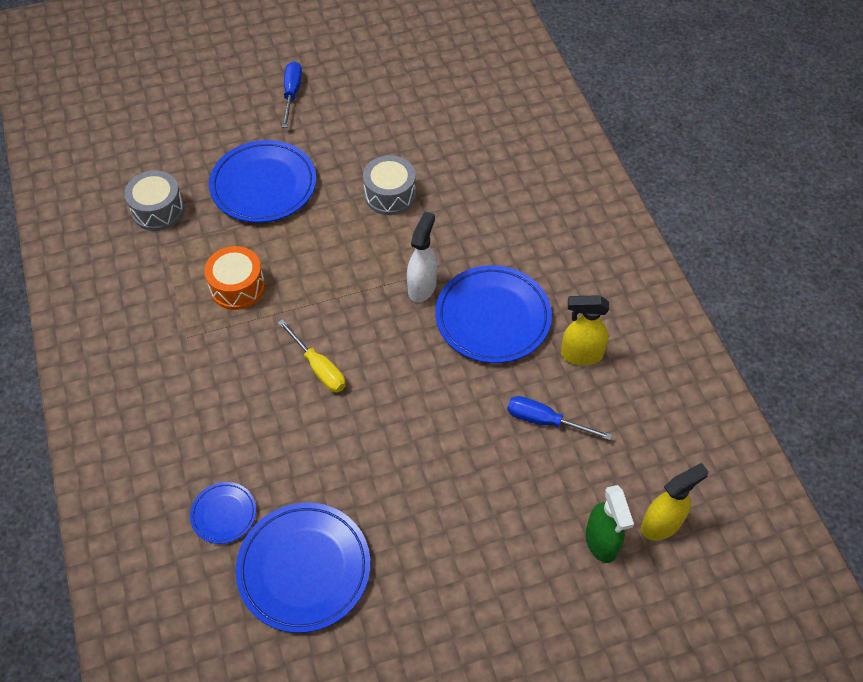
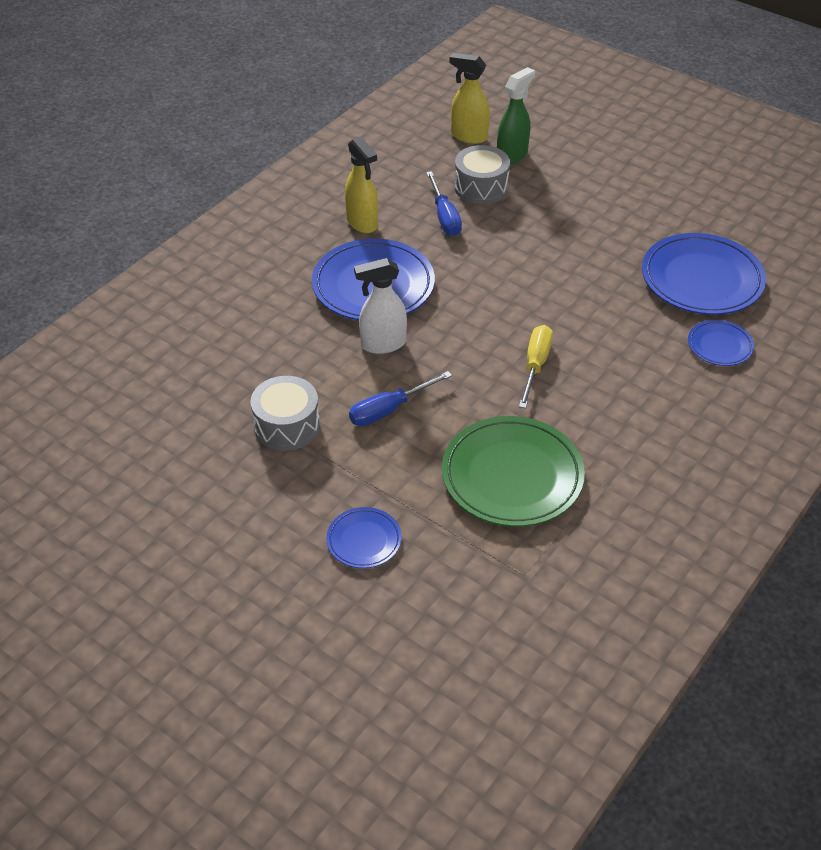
camera: 125 degrees left, 10 degrees down
(158, 210) = (485, 617): grey drum -> grey drum (481, 187)
(237, 287) = (512, 476): orange drum -> green plate
(264, 185) = (364, 540): blue plate -> blue plate, size x0.51
(292, 94) = (193, 608): blue screwdriver -> blue screwdriver (389, 410)

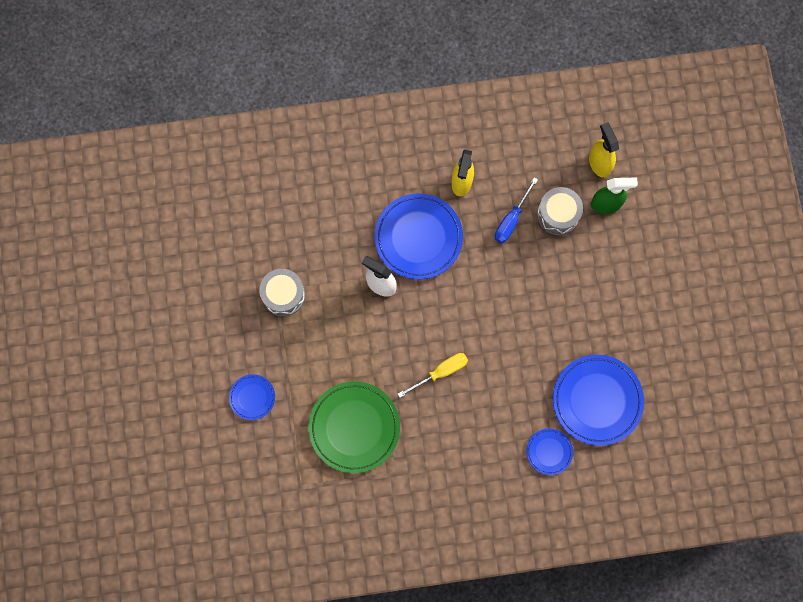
camera: 45 degrees right, 30 degrees up
(389, 410) = (340, 331): blue screwdriver -> none

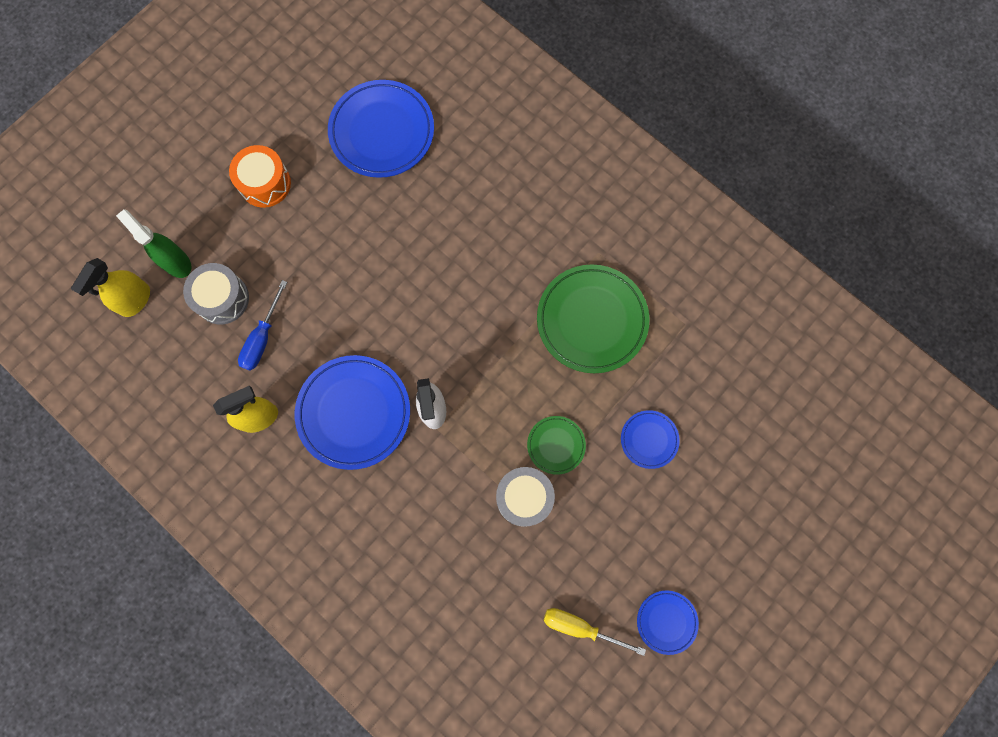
camera: 130 degrees left, 0 degrees up
(297, 339) = (556, 445): none -> green plate
(440, 372) = (472, 284): yellow screwdriver -> yellow screwdriver (580, 627)
(511, 220) = (262, 338): blue screwdriver -> blue screwdriver turned 120 degrees clockwise
(549, 452) = (464, 137): blue plate -> blue plate (666, 621)
(619, 297) = (265, 183): none -> orange drum

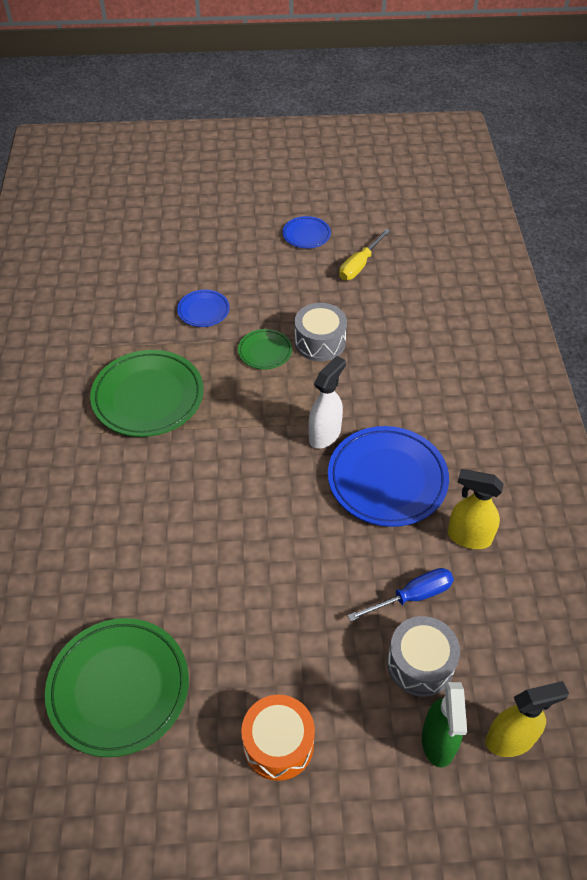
camera: 135 degrees left, 25 degrees down
(382, 132) = (119, 688): blue plate -> green plate
(580, 627) = (359, 265): yellow screwdriver -> yellow screwdriver turned 60 degrees clockwise

